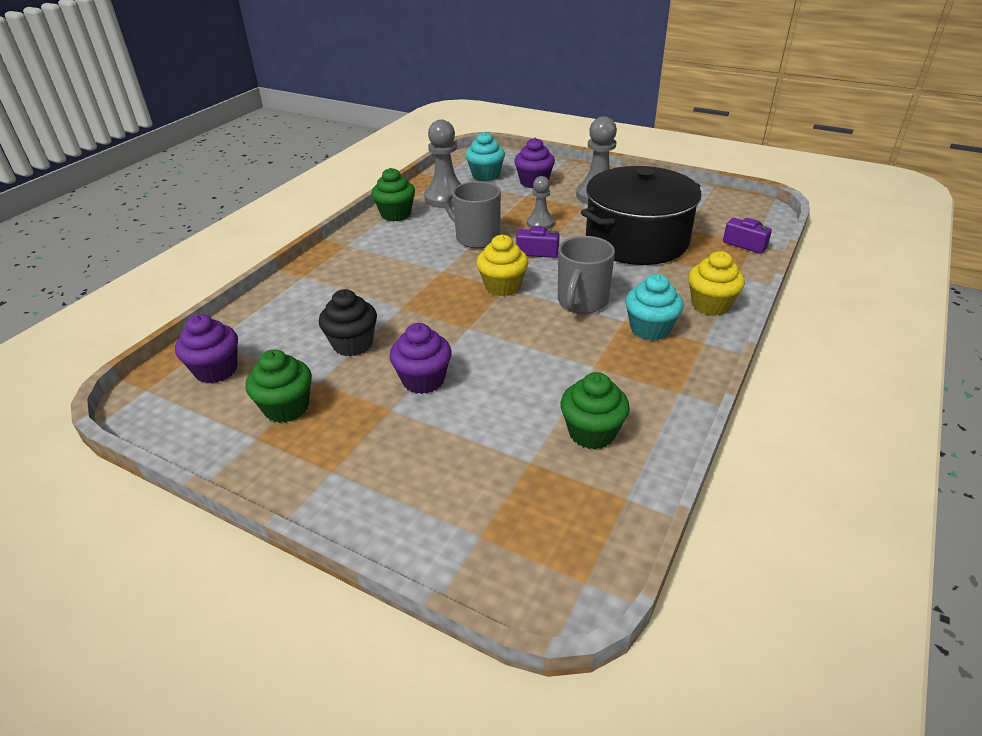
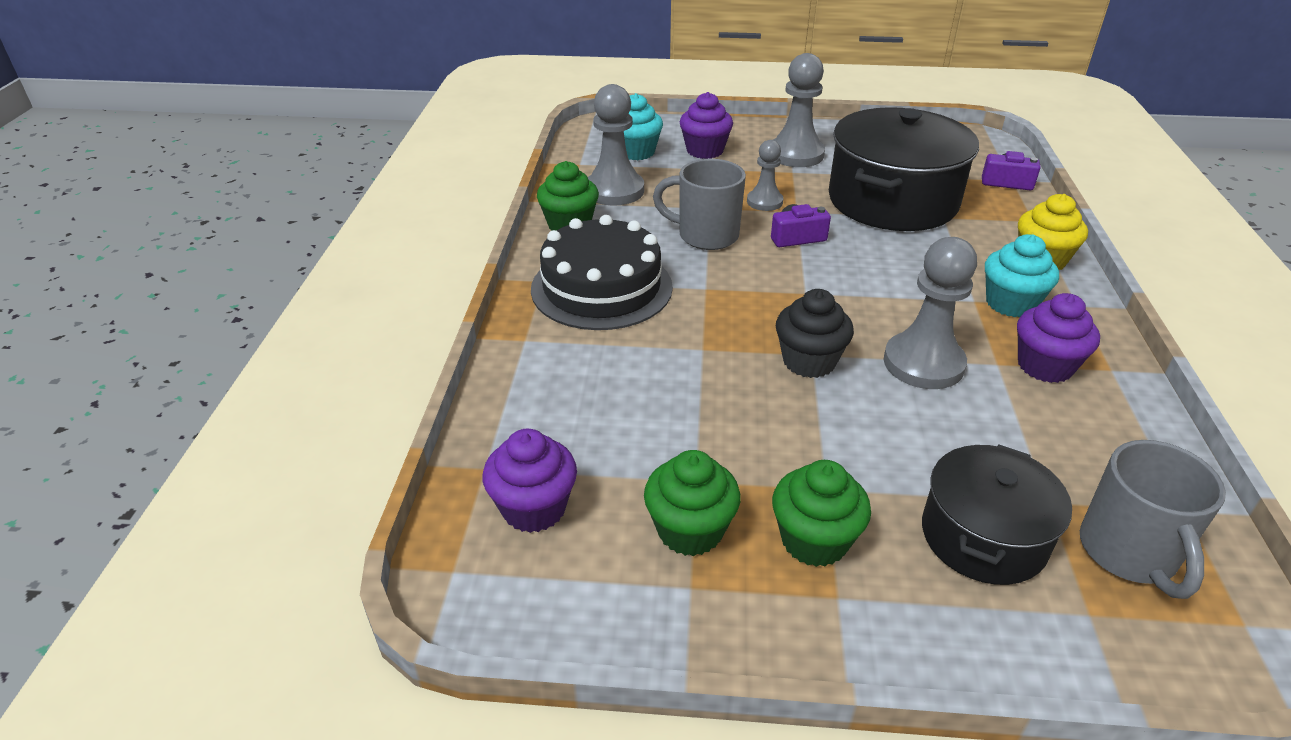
camera: 25 degrees left, 0 degrees up
(352, 344) = (690, 416): black cupcake -> black cupcake (809, 361)
(377, 256) = (601, 287): none -> black cake
(423, 380) = (827, 438): purple cupcake -> purple cupcake (1045, 366)
(460, 468) = (983, 537): none -> black pot
(502, 286) = (800, 291): yellow cupcake -> none
(538, 352) = (923, 363): none -> grey pawn
(581, 302) = (908, 289): grey mug -> grey mug (1129, 554)
(592, 432) = (1076, 444): green cupcake -> green cupcake (814, 540)

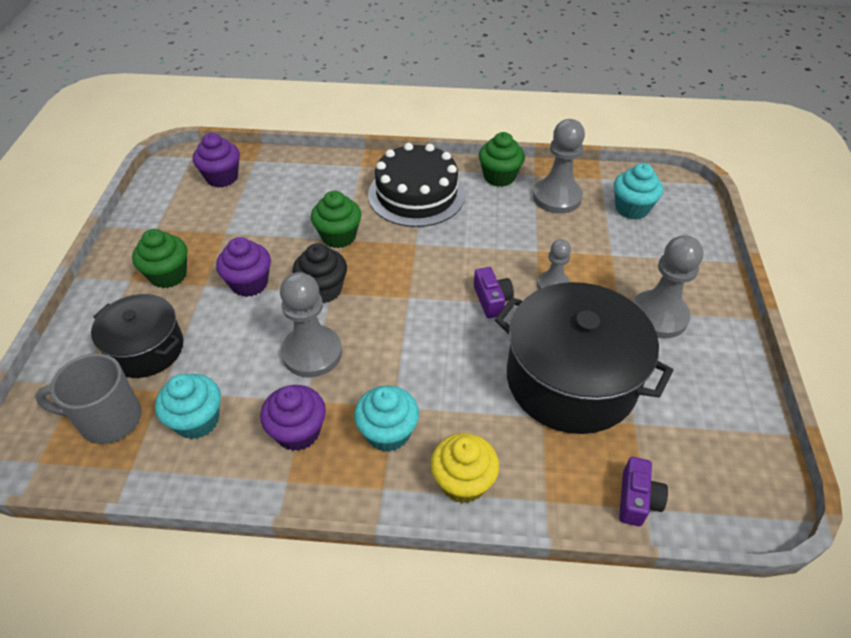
camera: 90 degrees right, 10 degrees up
(690, 530) = (190, 229): green cupcake -> green cupcake (338, 236)
(705, 150) = (648, 251): purple cupcake -> purple cupcake (249, 283)
(705, 235) = (490, 246): grey mug -> none
(1077, 455) = (197, 420): none -> turquoise cupcake

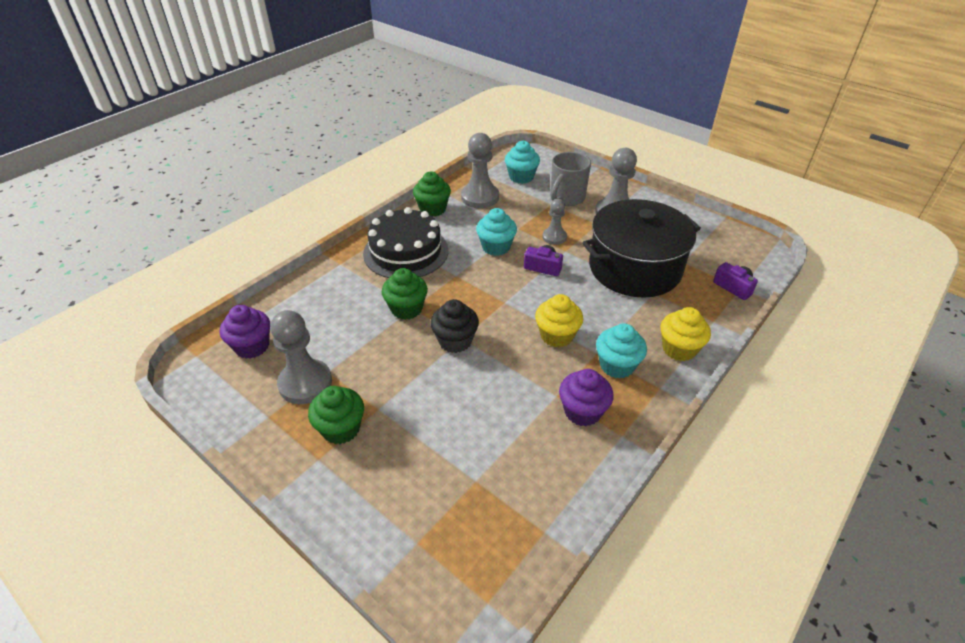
camera: 55 degrees left, 5 degrees down
(108, 420) = (479, 530): grey mug -> grey mug (566, 198)
(146, 349) = (418, 476): black pot -> none
(197, 420) = (527, 468): turquoise cupcake -> turquoise cupcake (496, 247)
(249, 283) = (406, 380): purple cupcake -> none
(312, 353) = (514, 373): grey pawn -> grey pawn (305, 383)
(393, 361) = (556, 335): none -> yellow cupcake

